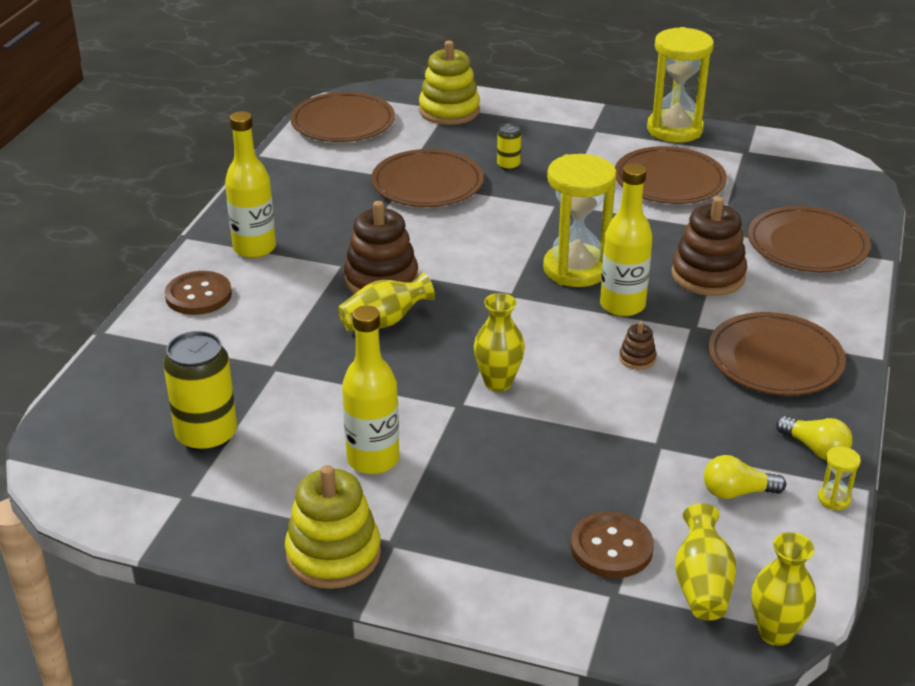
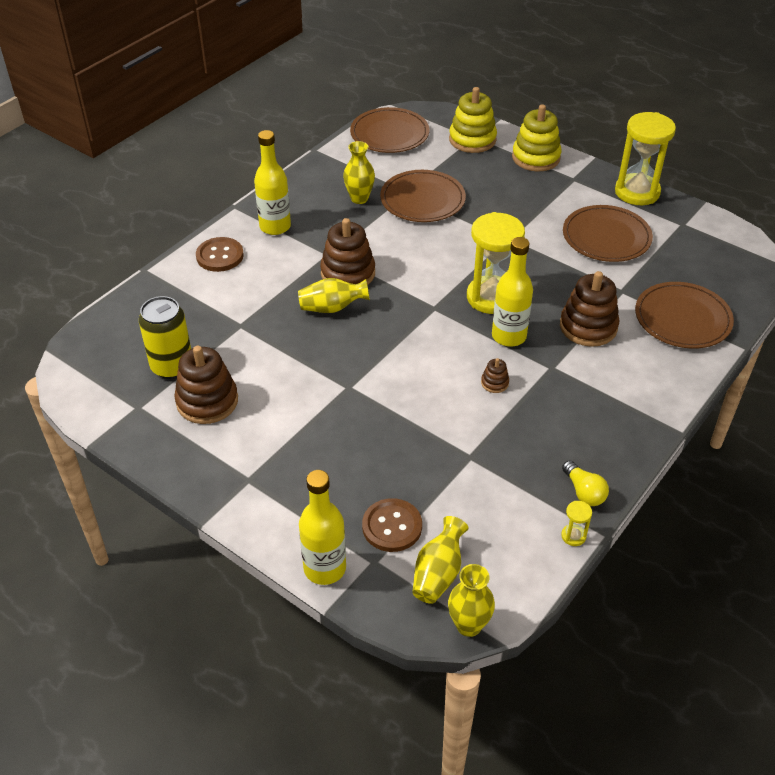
camera: 20 degrees right, 10 degrees up
(280, 465) = (207, 401): none -> brown stacking toy
(333, 554) = (207, 477): yellow stacking toy -> yellow stacking toy (536, 157)
(373, 459) = (269, 413): yellow bottle -> yellow bottle (324, 568)
(498, 382) = (384, 376): yellow vase -> yellow vase (359, 198)
(508, 165) = (490, 197): yellow can -> none
(737, 492) = (505, 510): yellow light bulb -> none
(775, 359) = (598, 410): brown plate -> none

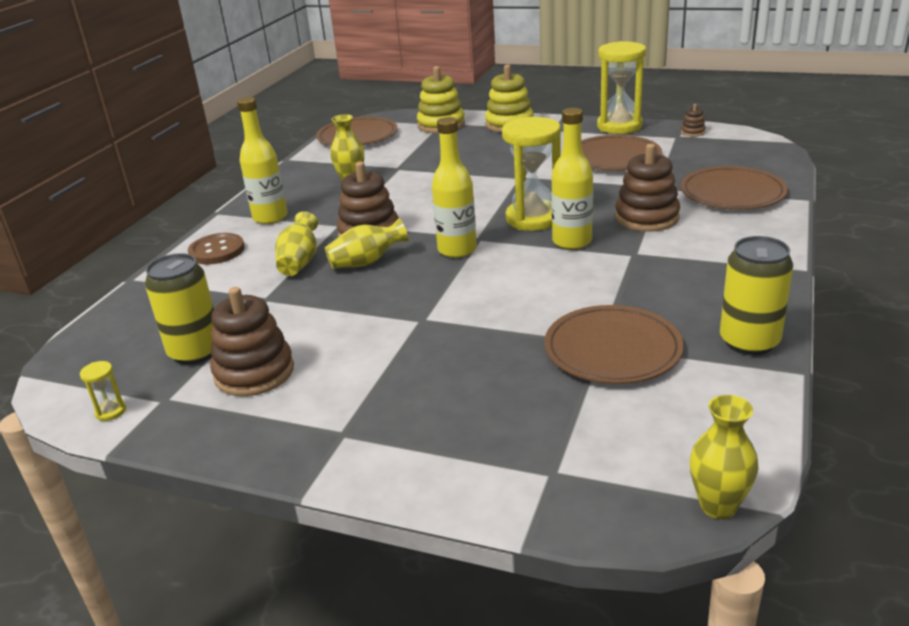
camera: 15 degrees left, 15 degrees down
(324, 568) = (493, 498): yellow bottle -> yellow bottle (457, 250)
(392, 526) = (552, 431): brown button -> none
(422, 200) = (417, 169): brown plate -> brown plate (612, 349)
(438, 573) = (641, 462): yellow vase -> yellow vase (299, 262)
(494, 383) = (583, 279): brown stacking toy -> brown stacking toy (692, 132)
(573, 536) = (770, 383): yellow hourglass -> yellow hourglass (111, 411)
(584, 492) = (749, 342): yellow light bulb -> yellow can

